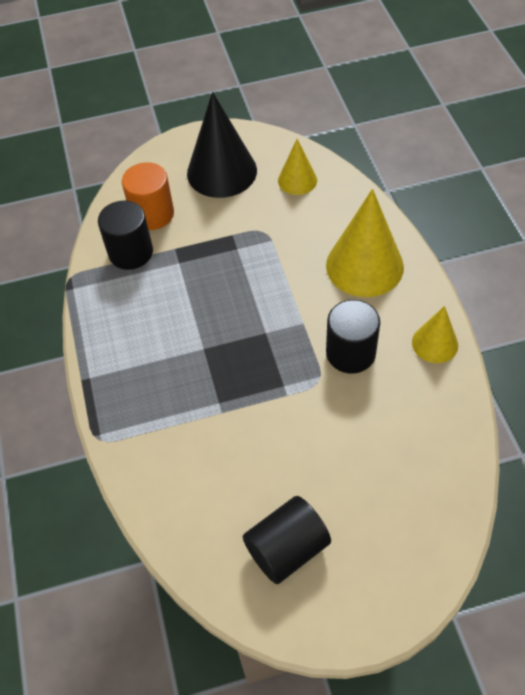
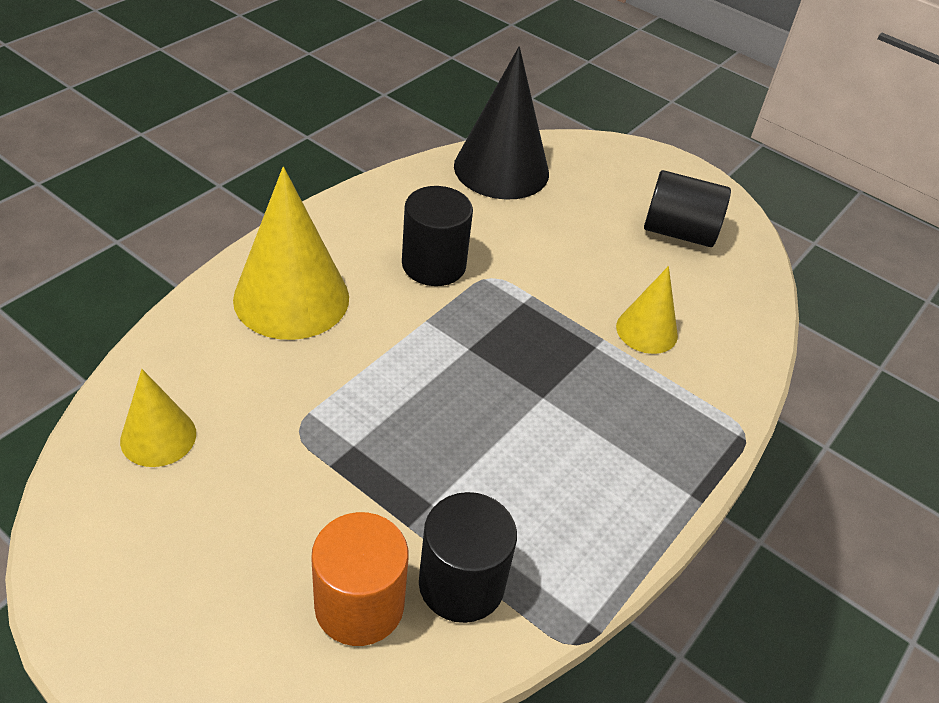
camera: 135 degrees left, 10 degrees down
(222, 171) = (191, 556): black cone -> black cone (501, 169)
(435, 343) = (366, 207): yellow cone -> yellow cone (646, 330)

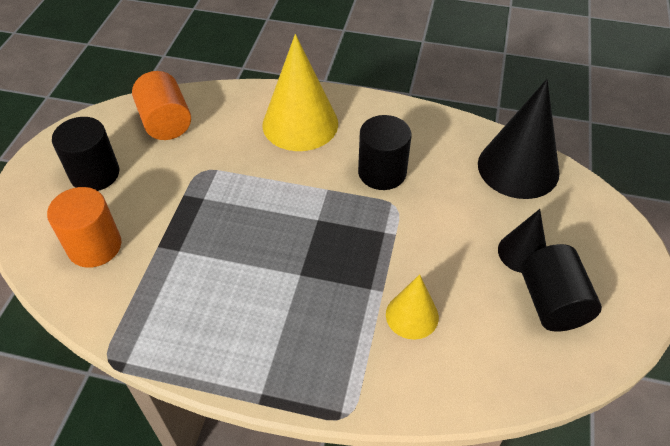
camera: 70 degrees right, 5 degrees up
(158, 437) = (166, 122): yellow cone -> orange cylinder
(461, 584) = (127, 286): black cylinder -> black cylinder (95, 174)
(611, 220) = (522, 252): none -> black cone

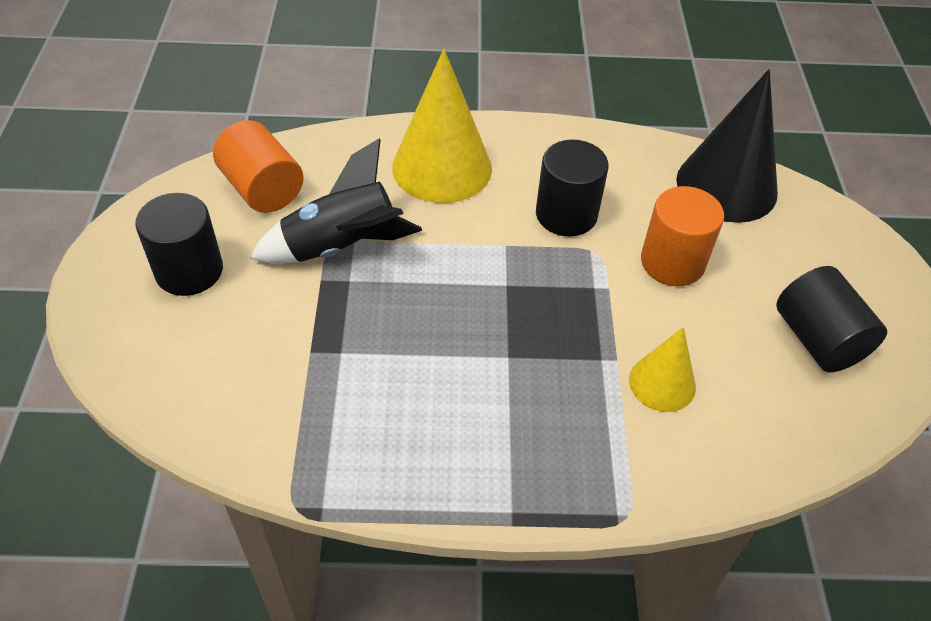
camera: 15 degrees left, 0 degrees up
(95, 246) = (224, 365): orange cylinder -> orange cylinder (672, 262)
(206, 173) = (341, 247): none -> black rocket
(522, 252) = (765, 286): black cone -> none

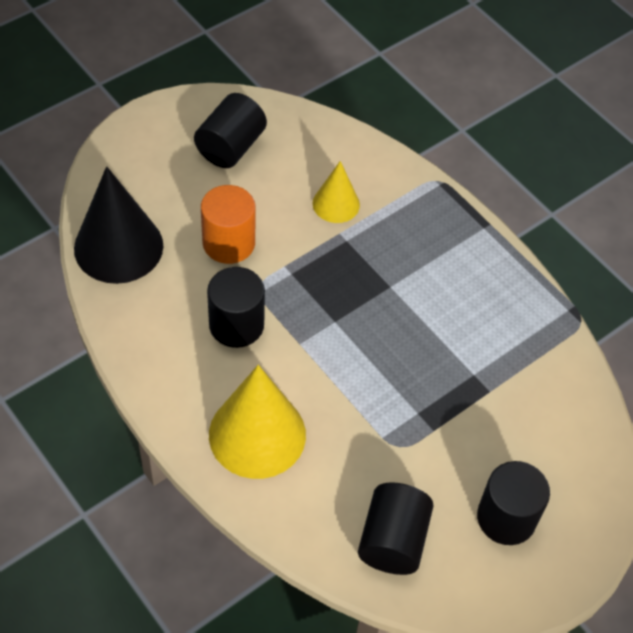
camera: 130 degrees left, 5 degrees up
(262, 189) = (392, 540): orange cylinder -> black cylinder
(341, 247) = (395, 440): black rocket -> none

